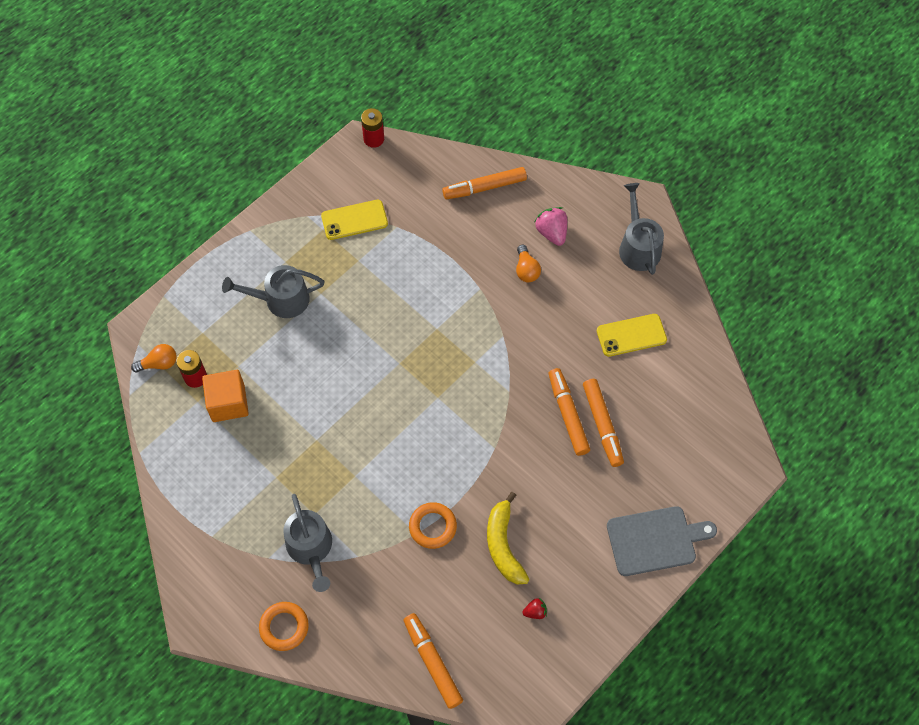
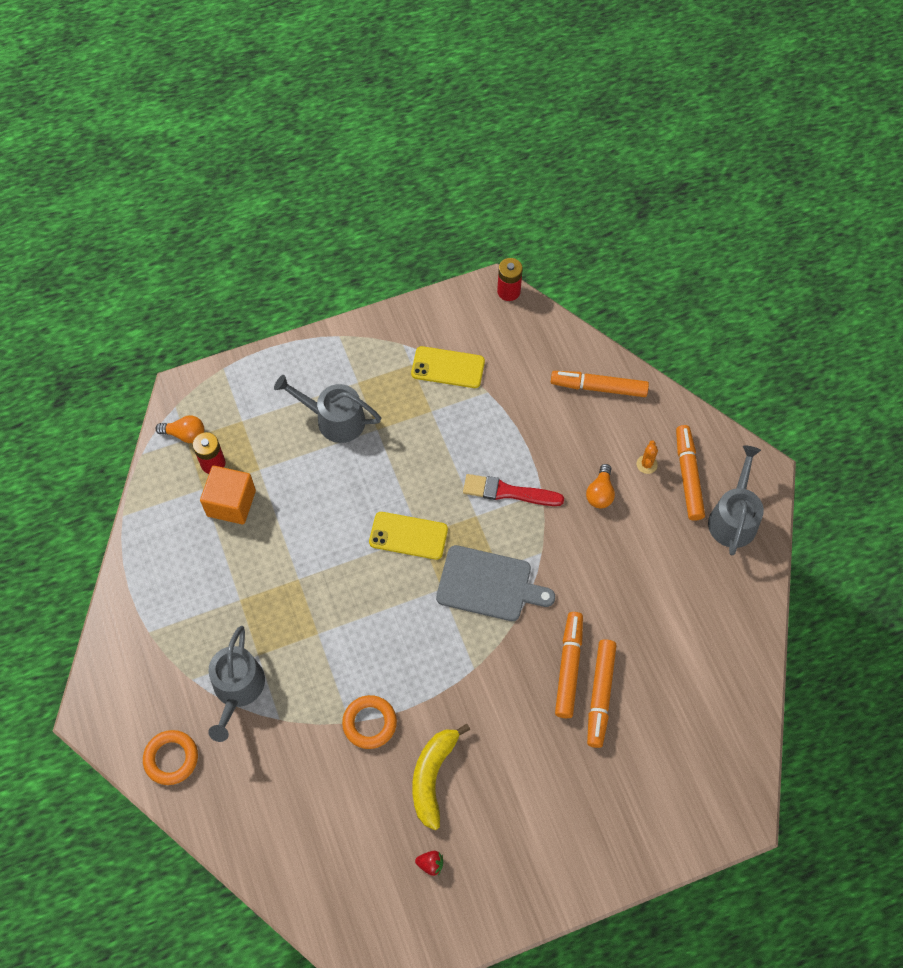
camera: 25 degrees right, 0 degrees up
(432, 662) = (299, 867): orange marker -> orange marker (688, 476)
(453, 299) = (508, 492): none -> red brush
(552, 232) = (646, 464): pink strawberry -> orange cactus
(631, 335) = (679, 611): yellow phone -> yellow phone (408, 535)
(655, 540) = (596, 847): grey cutting board -> grey cutting board (488, 584)

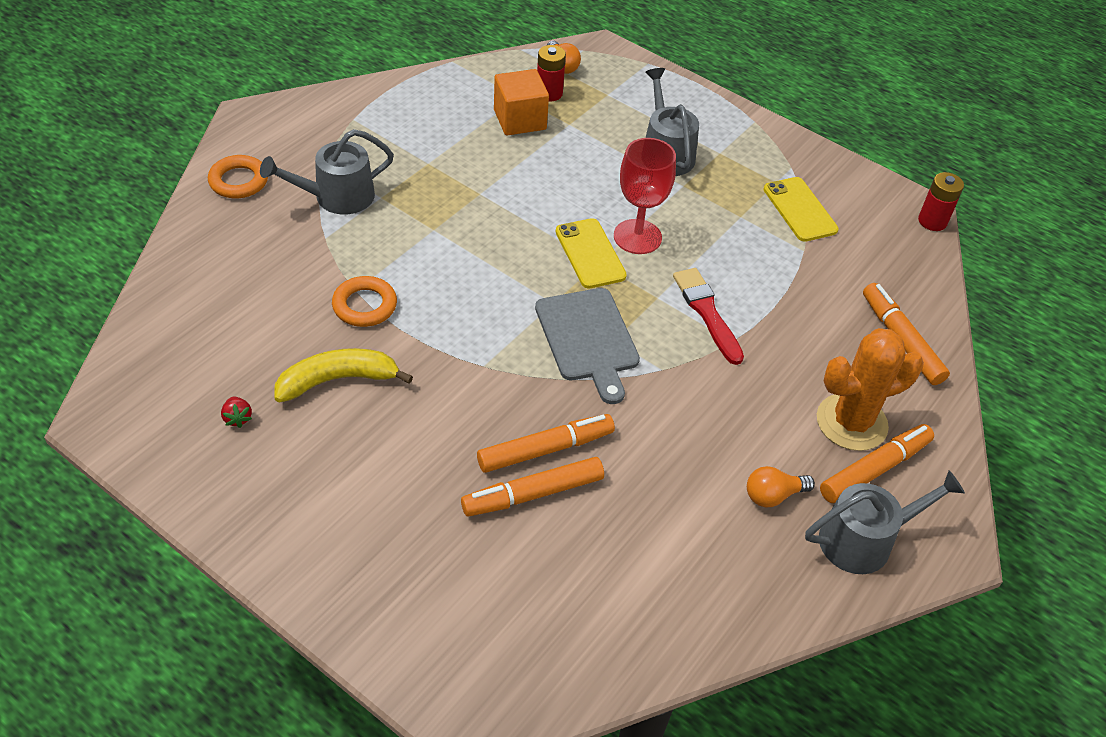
camera: 55 degrees right, 15 degrees down
(410, 493) = (637, 237): none -> red goblet
(600, 493) = (777, 393): orange light bulb -> orange light bulb (773, 495)
(646, 464) = (851, 422): orange cactus -> orange cactus, size x2.49

